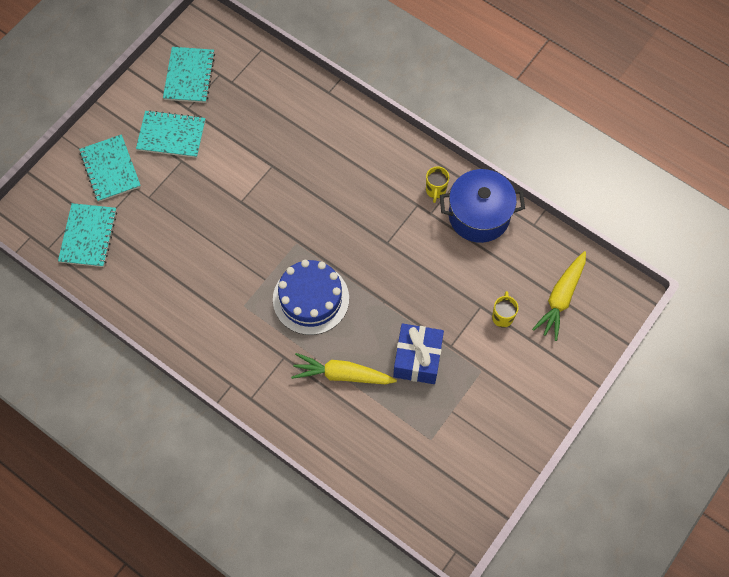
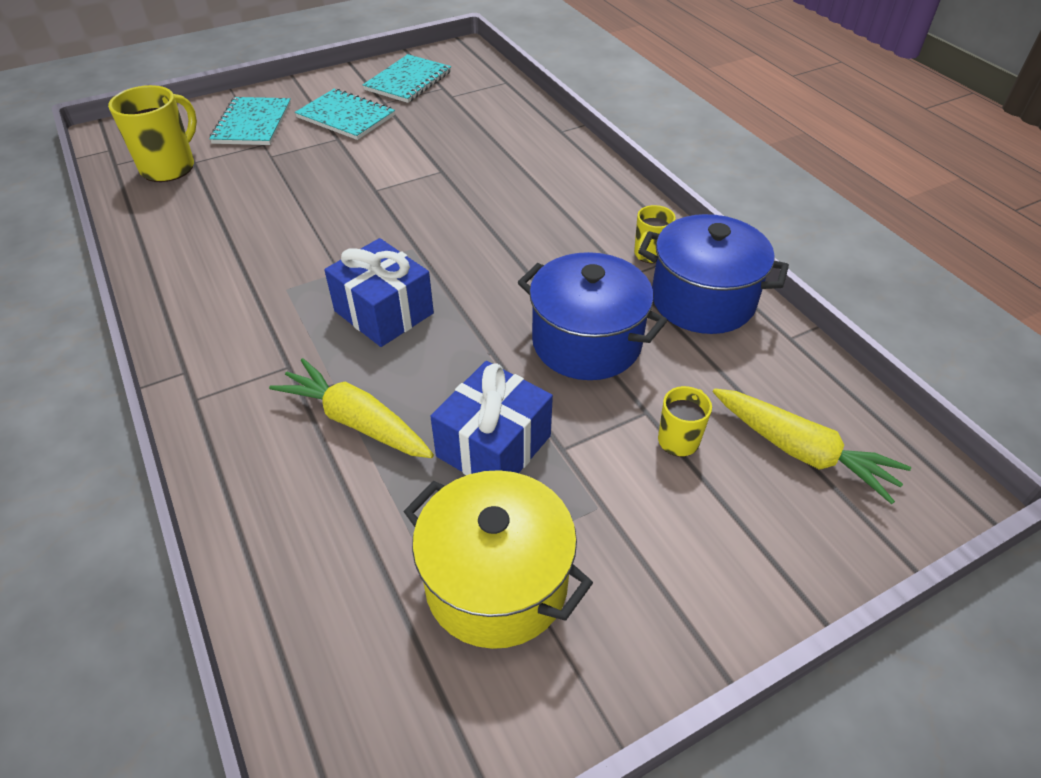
camera: 25 degrees right, 20 degrees down
(88, 236) = (169, 167): turquoise notebook -> yellow mug
(311, 299) = (384, 312): blue cake -> blue gift
(431, 273) = (586, 342): none -> blue pot
(456, 427) = (496, 583): none -> yellow pot
(561, 298) = (802, 451): yellow carrot -> yellow carrot turned 105 degrees counterclockwise

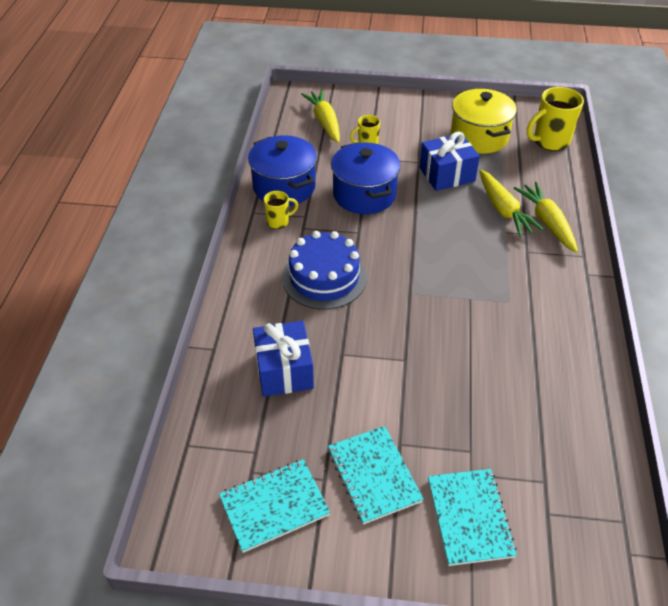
camera: 145 degrees left, 0 degrees up
(169, 167) = (569, 485): yellow mug -> yellow mug (550, 141)
(252, 123) = (470, 517): turquoise notebook -> turquoise notebook turned 45 degrees counterclockwise
(272, 432) = (547, 222): none -> yellow carrot
(384, 312) = (457, 258): blue gift -> blue gift (284, 370)
(526, 221) = (324, 277): none -> blue cake

